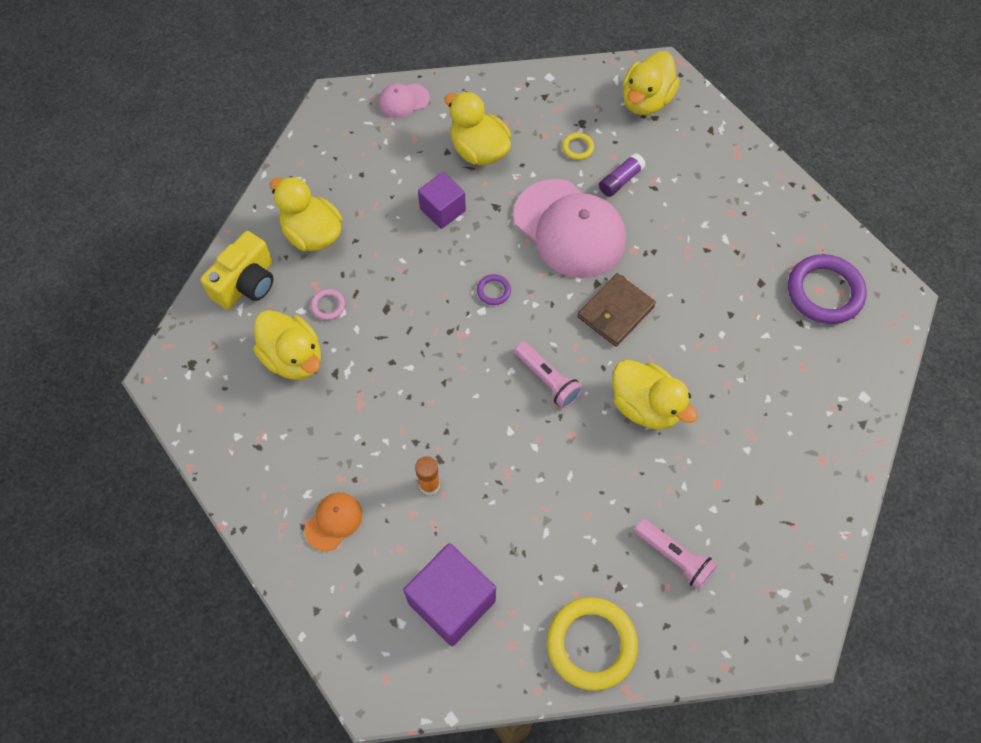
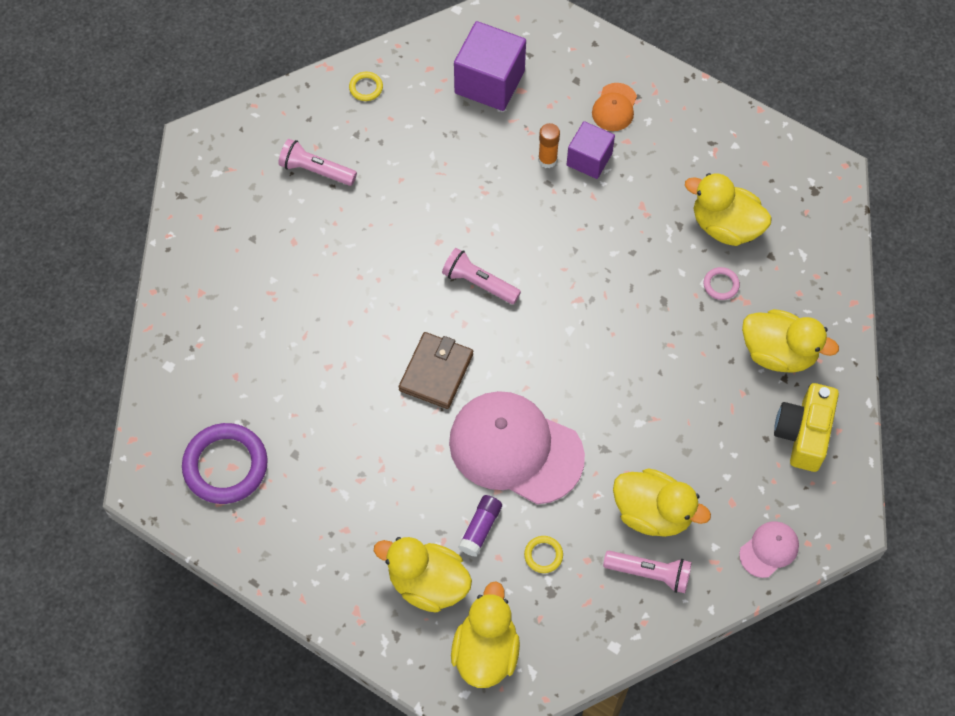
camera: 160 degrees right, 0 degrees up
(246, 283) = (812, 280): yellow camera -> yellow camera (803, 434)
(442, 210) = (658, 425): purple cube -> purple cube (589, 159)
(493, 291) = (566, 353): purple ring -> none
(501, 112) = (649, 573): none -> pink flashlight
(591, 644) = (366, 88): yellow ring -> yellow ring, size x0.44
(645, 406) = (378, 288): yellow duck -> yellow duck (427, 583)

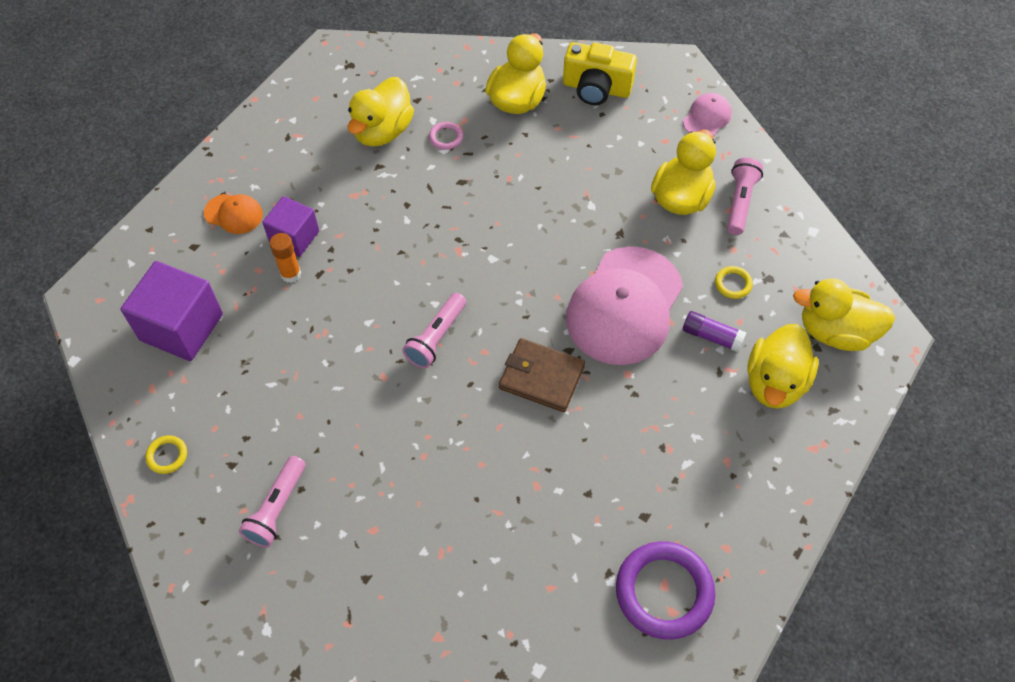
camera: 90 degrees left, 5 degrees down
(769, 549) = (707, 117): pink cap -> pink cap turned 75 degrees clockwise

